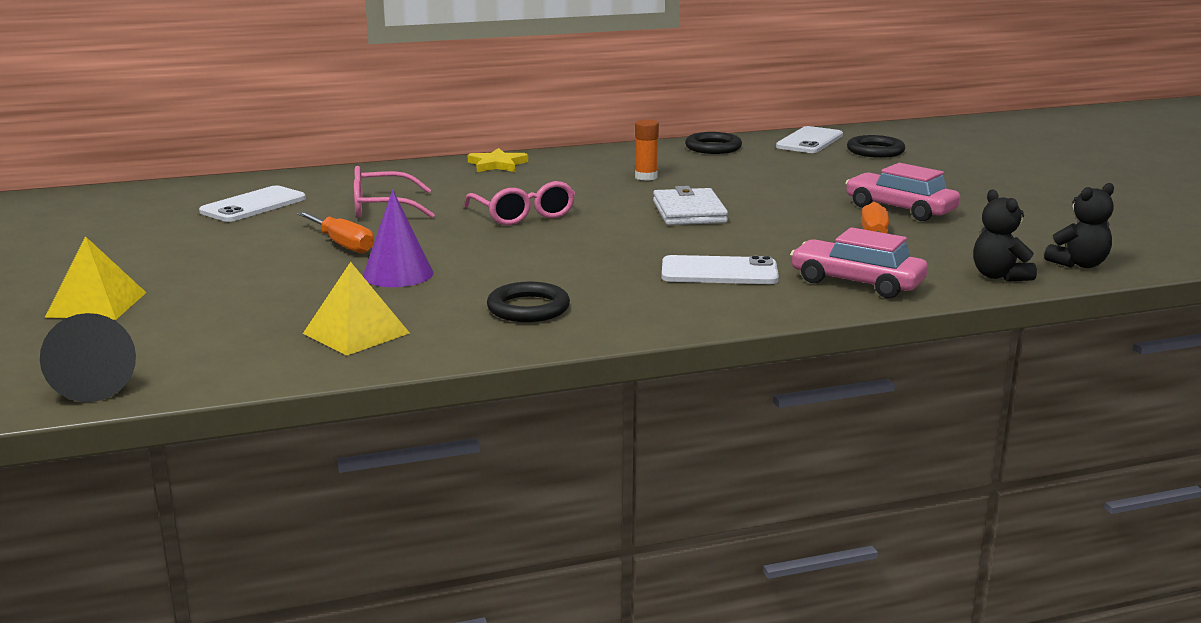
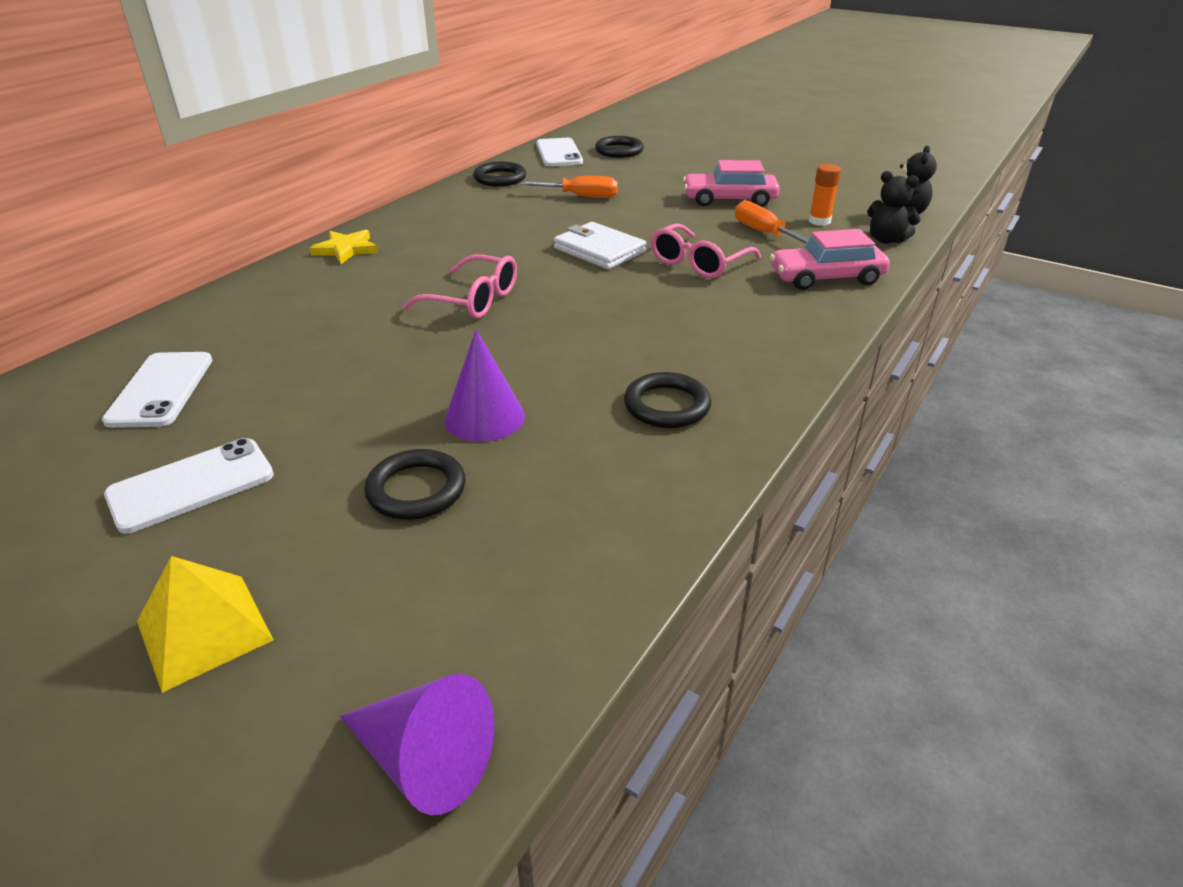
camera: 40 degrees left, 15 degrees up
(93, 383) = (424, 760): black cone -> purple cone
(292, 291) = (416, 490): none -> black ring
(342, 245) = (361, 403): orange screwdriver -> orange screwdriver (581, 197)
(356, 333) = (578, 512): yellow pyramid -> none
(381, 208) = (320, 340): pink glasses -> pink glasses (698, 263)
(646, 177) = (502, 224): orange glue stick -> orange glue stick (819, 221)
(719, 272) = (728, 303): white phone -> white phone (191, 485)

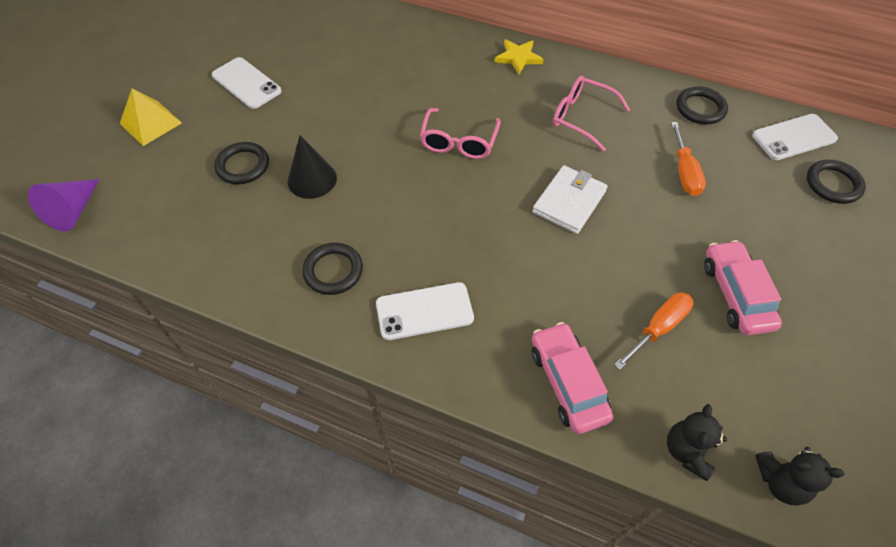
camera: 80 degrees right, 20 degrees up
(160, 390) = (327, 42): white phone -> white phone (424, 311)
(484, 417) = (312, 179): purple cone -> black cone
(698, 263) = (567, 275): pink glasses -> pink glasses (581, 117)
(819, 221) = (713, 383): orange glue stick -> none

